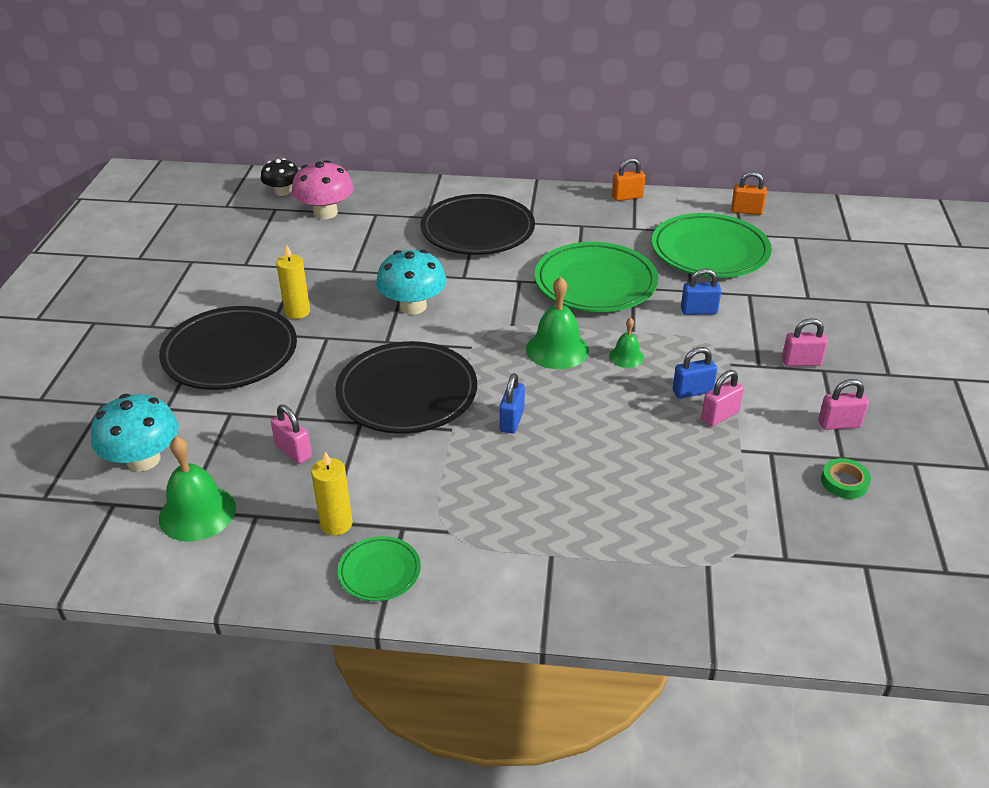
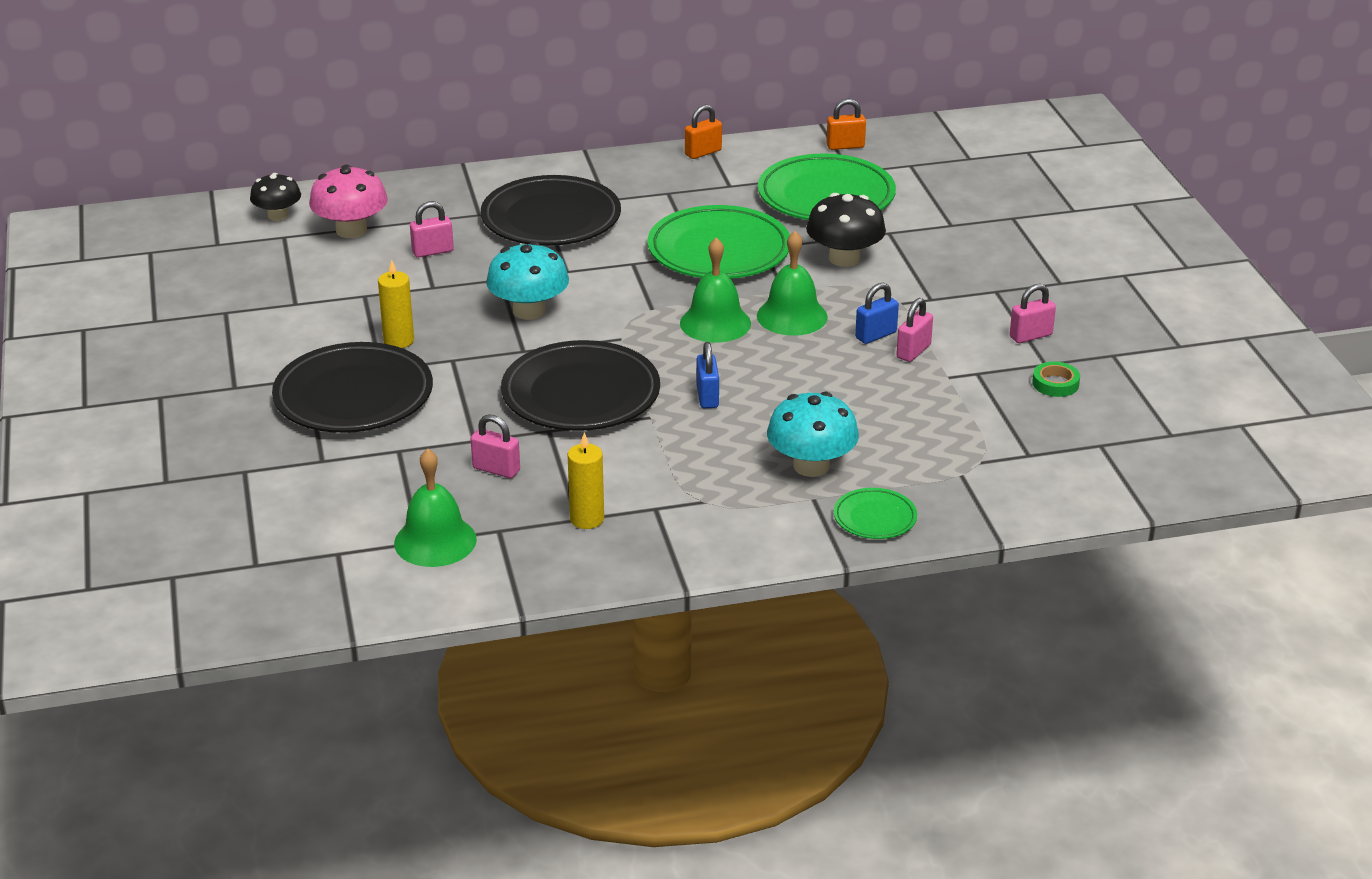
camera: 20 degrees left, 5 degrees down
(143, 459) = (337, 510): turquoise mushroom -> turquoise mushroom (811, 466)
(379, 572) = (657, 546): green plate -> green plate (875, 518)
(626, 356) = (792, 316): green bell -> green bell, size x1.81
(698, 311) = (844, 258): blue padlock -> black mushroom
(801, 362) = (971, 288): pink padlock -> pink padlock (433, 251)

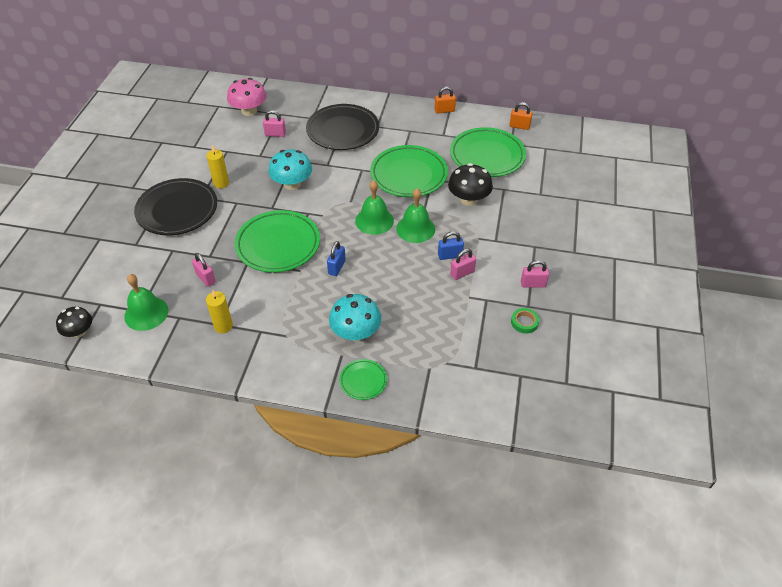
camera: 25 degrees right, 15 degrees up
(277, 215) = (224, 93): black mushroom -> black mushroom (79, 332)
(581, 394) = (278, 245): black plate -> green plate

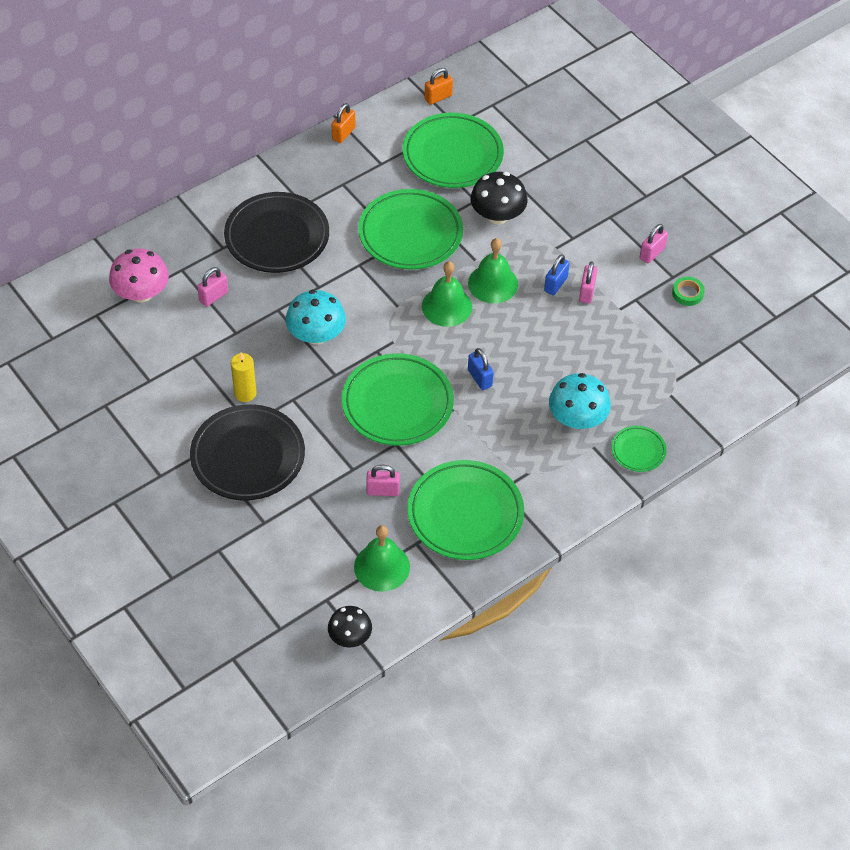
camera: 50 degrees left, 5 degrees up
(223, 326) = (465, 514): yellow candle -> green plate

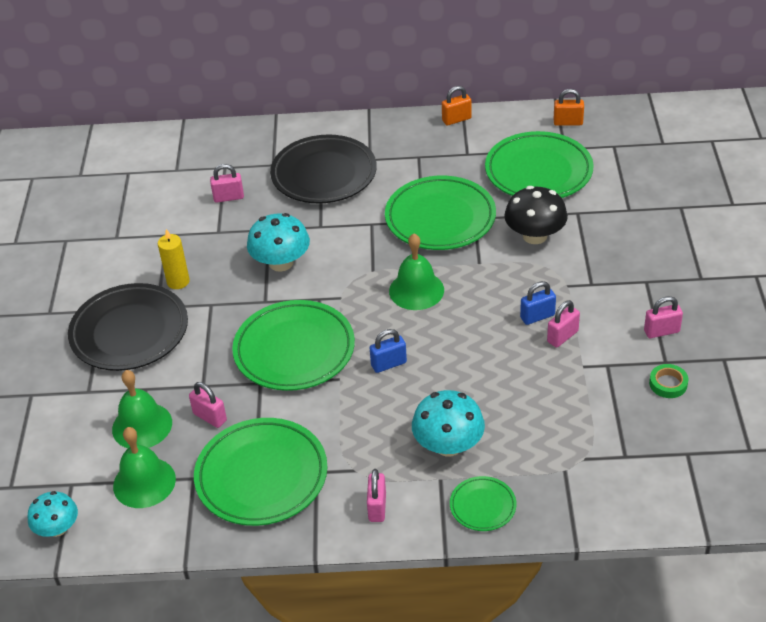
camera: 40 degrees right, 10 degrees down
(141, 293) = (177, 171): pink mushroom -> none
(350, 636) = (57, 528): black mushroom -> turquoise mushroom
(480, 378) = (389, 364): blue padlock -> blue padlock turned 60 degrees clockwise
(493, 283) = (477, 290): green bell -> green bell (142, 425)
(568, 491) = (377, 507): none -> pink padlock

